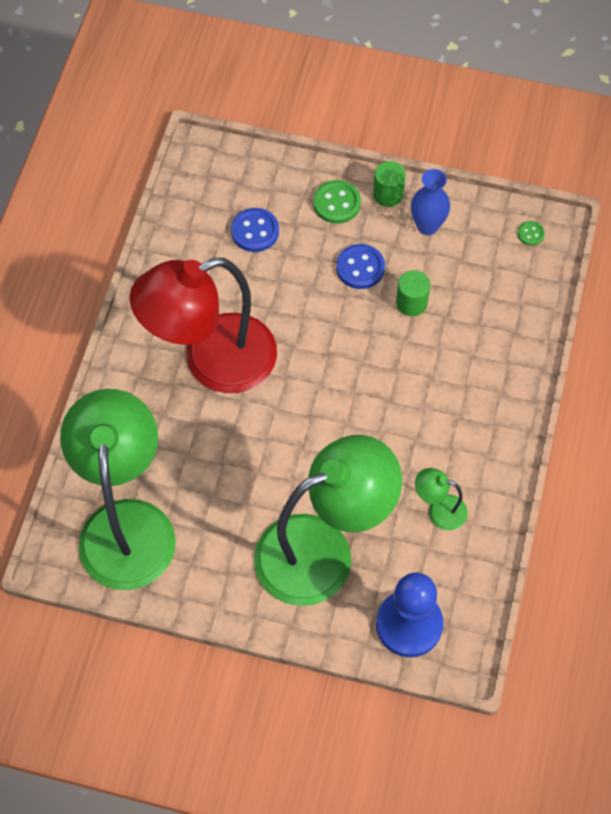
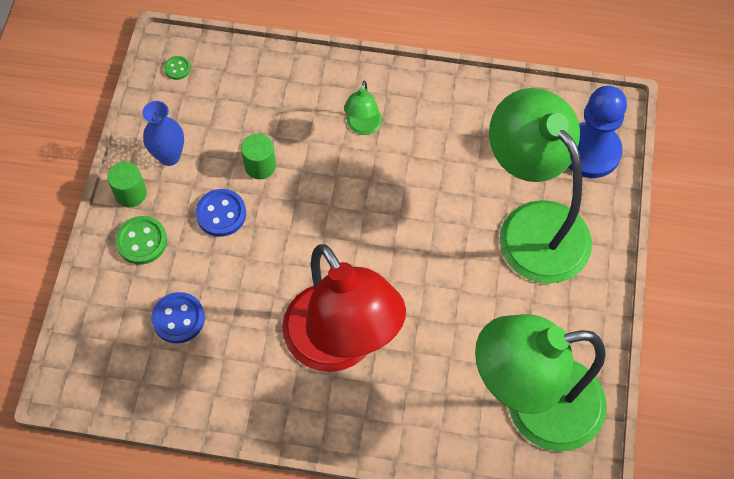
camera: 95 degrees left, 0 degrees up
(439, 510) = (478, 133): green lamp -> green lamp (363, 127)

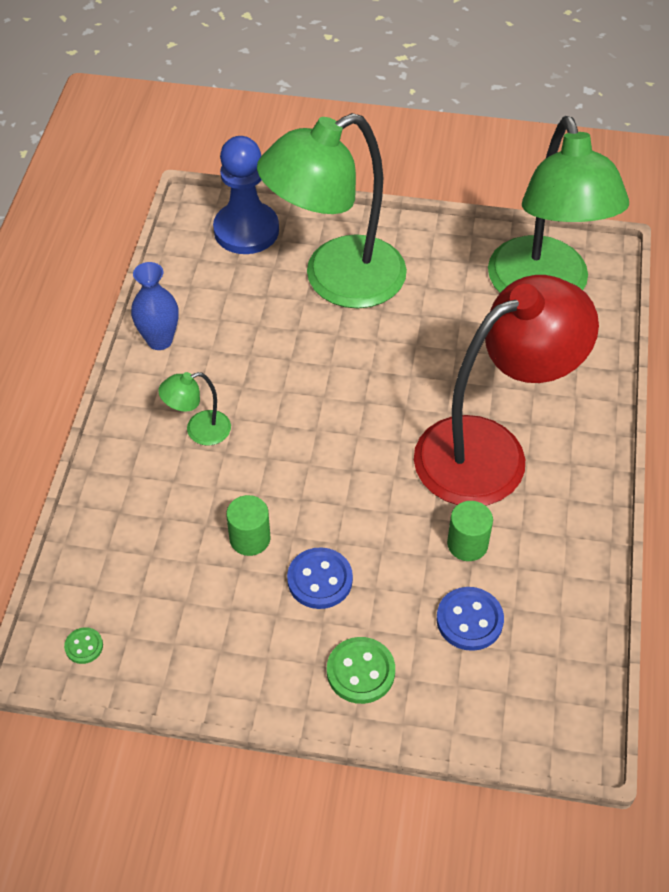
camera: 90 degrees left, 10 degrees down
(131, 193) = (287, 691): green cylinder -> green cylinder (467, 544)
(169, 156) = (229, 647): blue vase -> blue vase (159, 340)
(363, 127) = (199, 431): green lamp -> green lamp turned 150 degrees clockwise

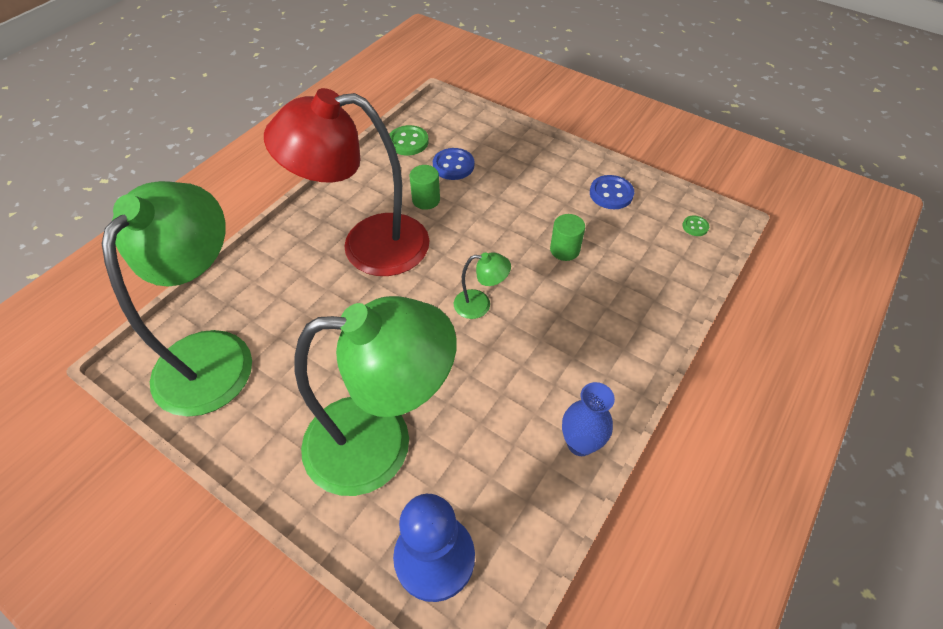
camera: 155 degrees left, 0 degrees up
(199, 431) = (573, 339): green lamp -> green lamp (480, 305)
(320, 580) = (529, 212): blue button -> blue button (611, 194)
(360, 671) = (530, 164): green button -> green button (408, 142)

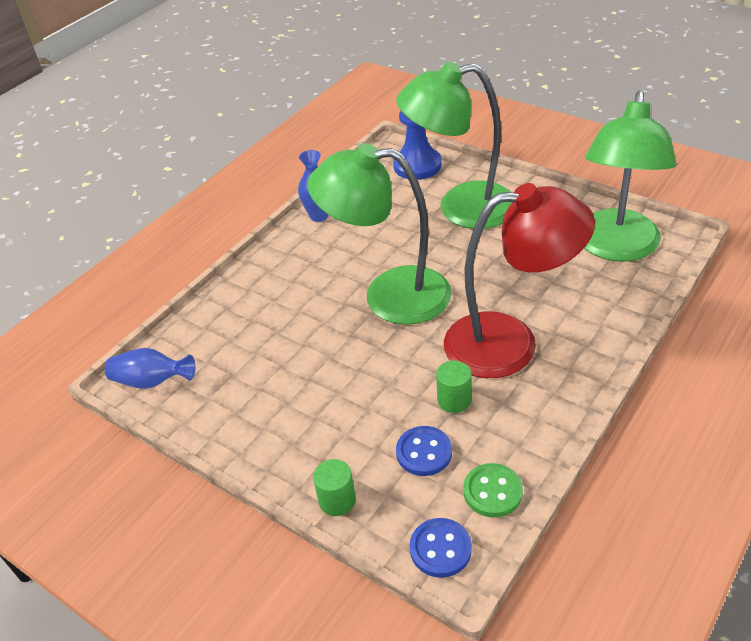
camera: 175 degrees left, 10 degrees down
(480, 305) = (389, 295): green lamp -> green lamp, size x2.48
(564, 250) = (300, 349): green cylinder -> green cylinder (337, 500)
(611, 194) = (229, 418): blue button -> blue button (440, 549)
(695, 227) = (151, 381): green button -> blue vase

